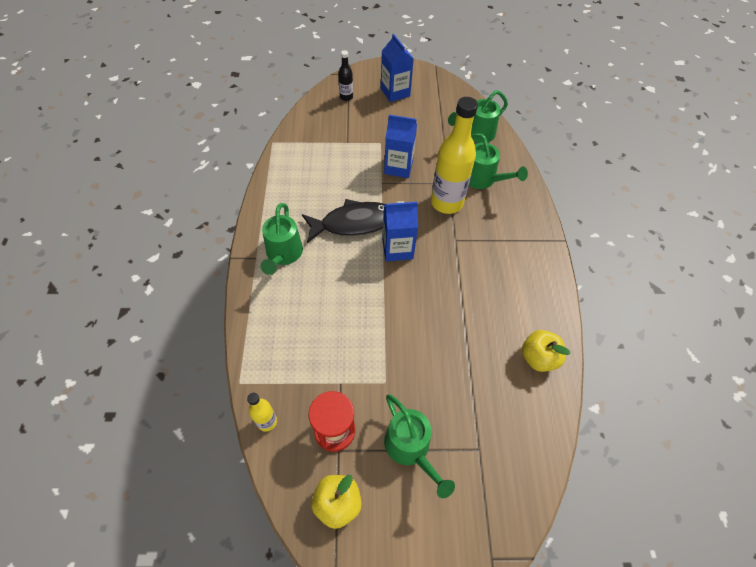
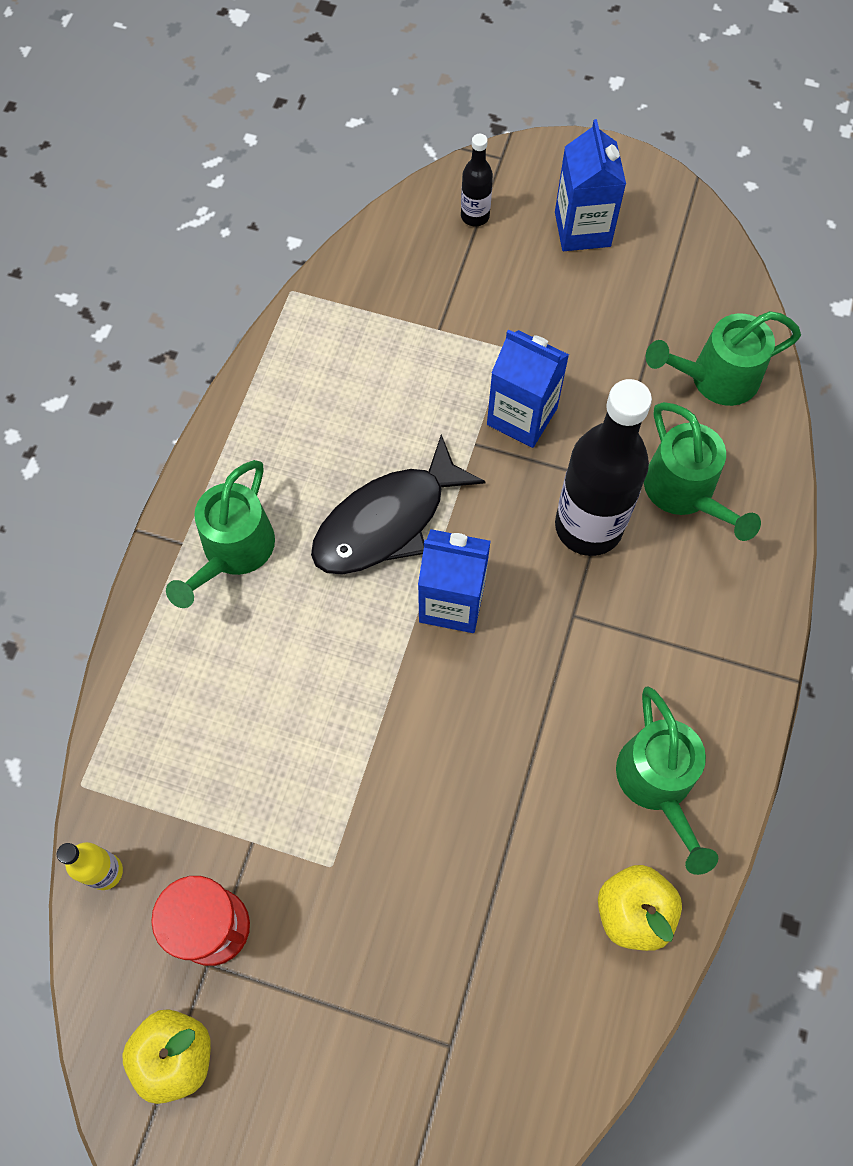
camera: 20 degrees right, 10 degrees up
(353, 223) = (387, 521): black fish -> black fish turned 135 degrees clockwise
(411, 449) = (331, 1004): green watering can -> green watering can (658, 785)
(446, 202) = (588, 526): yellow bottle -> black bottle

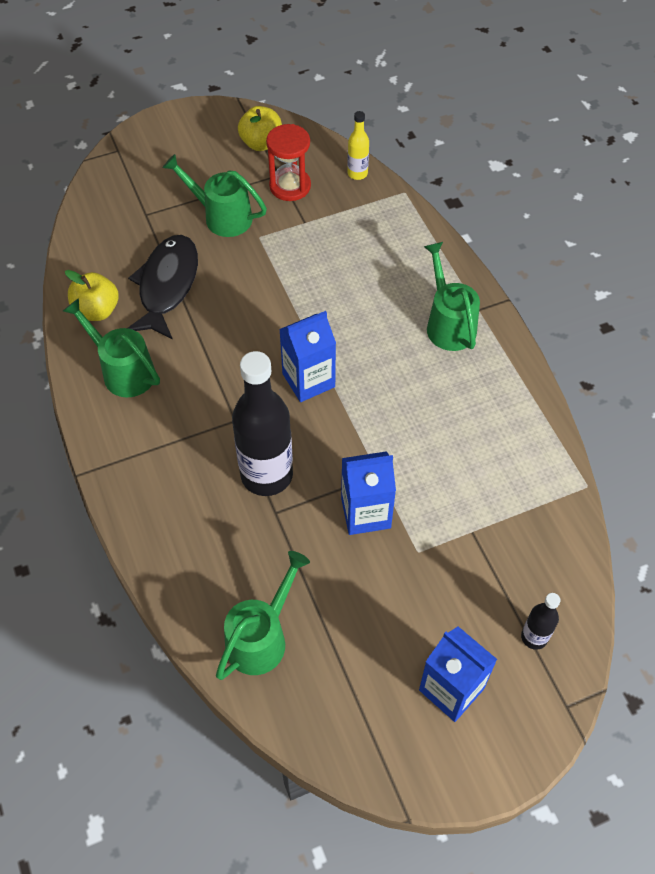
camera: 140 degrees right, 10 degrees down
(387, 521) = (384, 395): black fish -> black fish (167, 286)
(685, 493) = (222, 539): green watering can -> green watering can (221, 216)

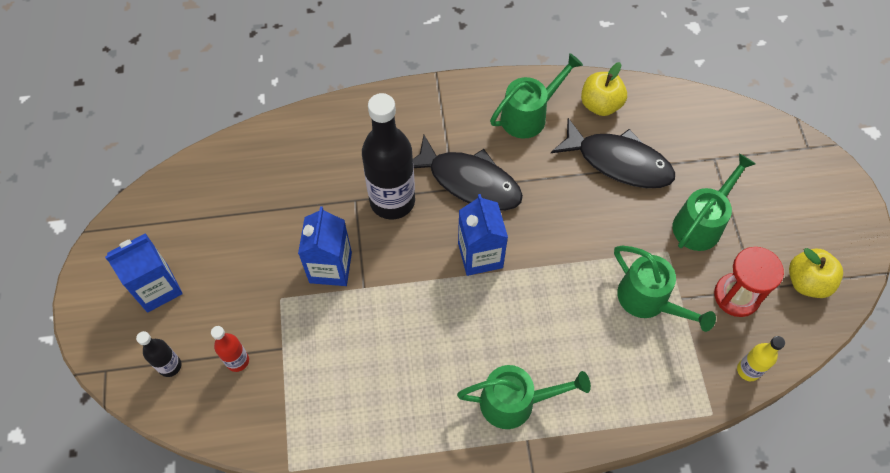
camera: 105 degrees right, 5 degrees up
(223, 408) = (469, 181): none -> black fish
(262, 636) = (254, 169): green watering can -> green watering can (649, 301)
(502, 570) = (237, 361): none -> red bottle

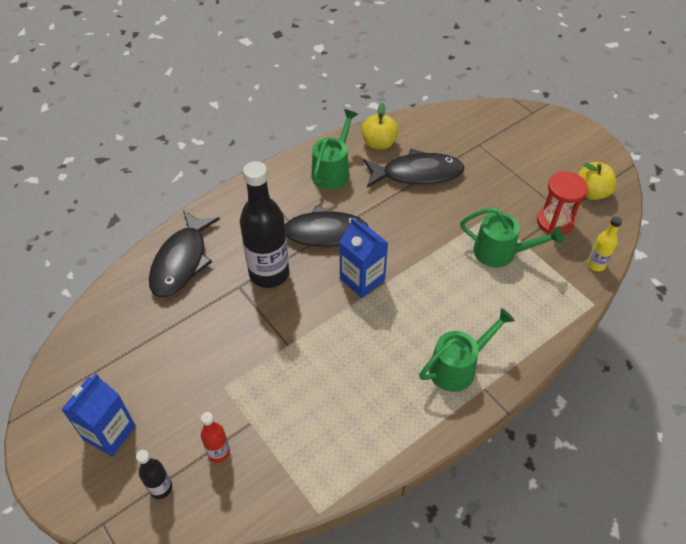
camera: 30 degrees left, 10 degrees down
(318, 145) = (181, 261): none -> black fish
(330, 267) = (251, 343): blue carton -> none
(701, 222) = (499, 187): green watering can -> none

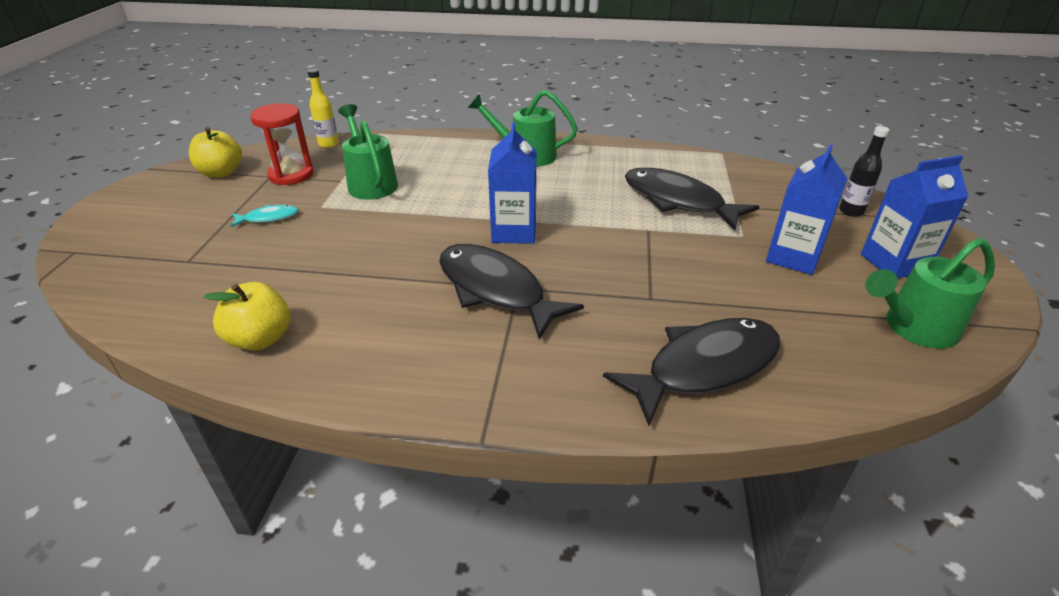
camera: 135 degrees left, 15 degrees down
(179, 387) = (793, 257): none -> blue carton
(219, 452) = (780, 205): red bottle -> none
(269, 273) = (602, 289): black bottle -> none
(333, 170) = (369, 346): green watering can -> green watering can (913, 328)
(417, 174) = (299, 277): black fish -> black fish (678, 201)
(498, 188) = (268, 218): none -> turquoise fish

